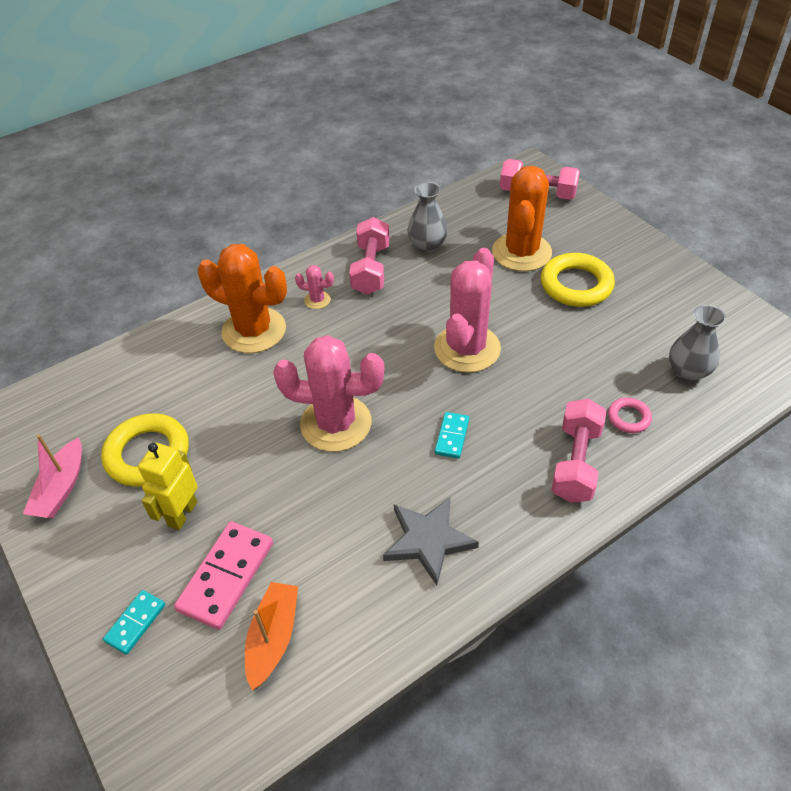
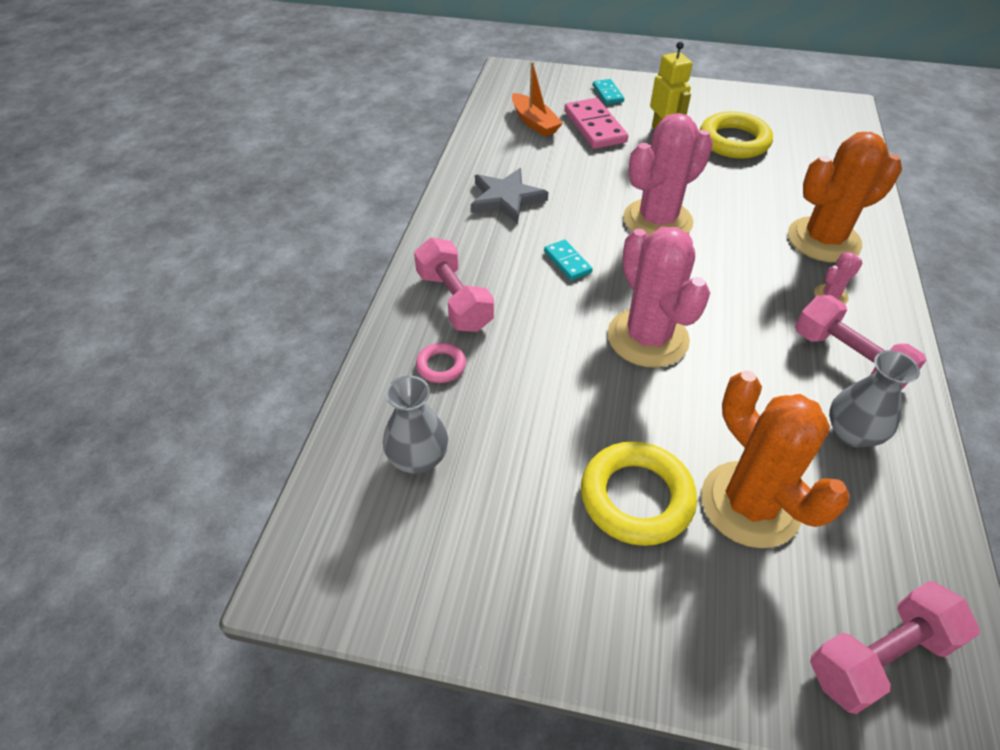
camera: 135 degrees right, 0 degrees up
(61, 488) = (743, 106): pink boat -> none

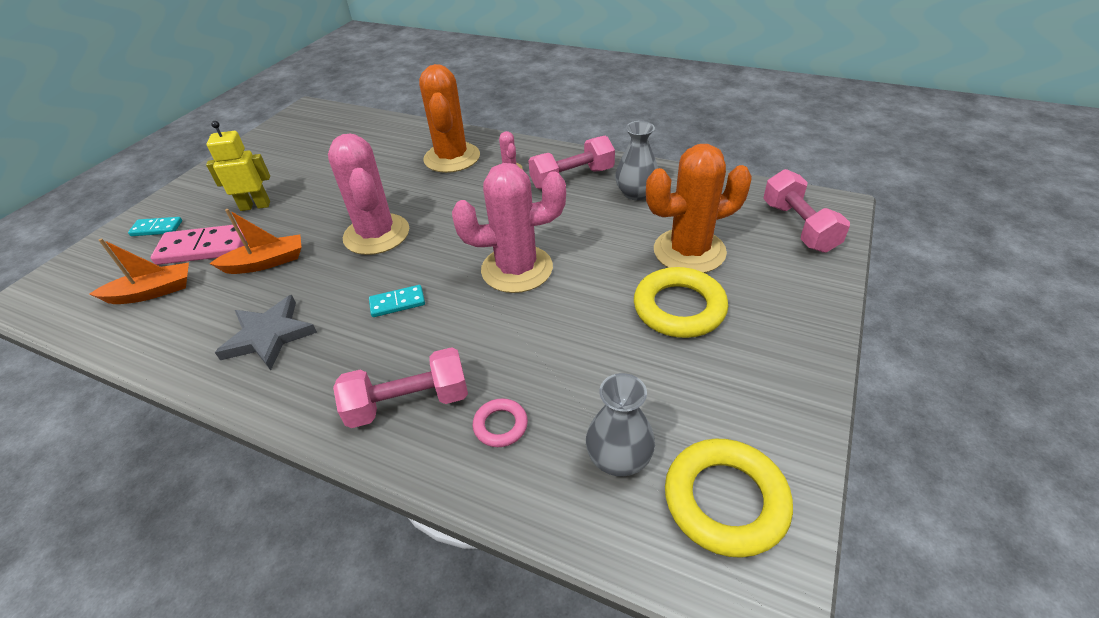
camera: 75 degrees left, 5 degrees down
(590, 166) = (266, 262): none -> orange boat
(734, 141) = (303, 170): yellow ring -> yellow ring (725, 500)

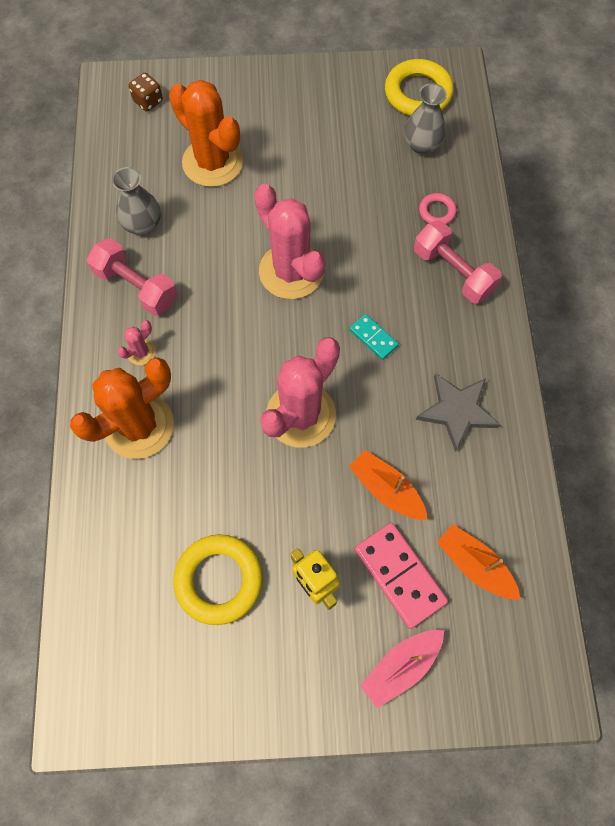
camera: 120 degrees left, 25 degrees up
(157, 228) = (401, 666): turquoise domino -> pink boat
(679, 308) = (281, 151): yellow ring -> yellow ring (219, 580)
(798, 226) = (148, 101): pink dumbbell -> brown dice

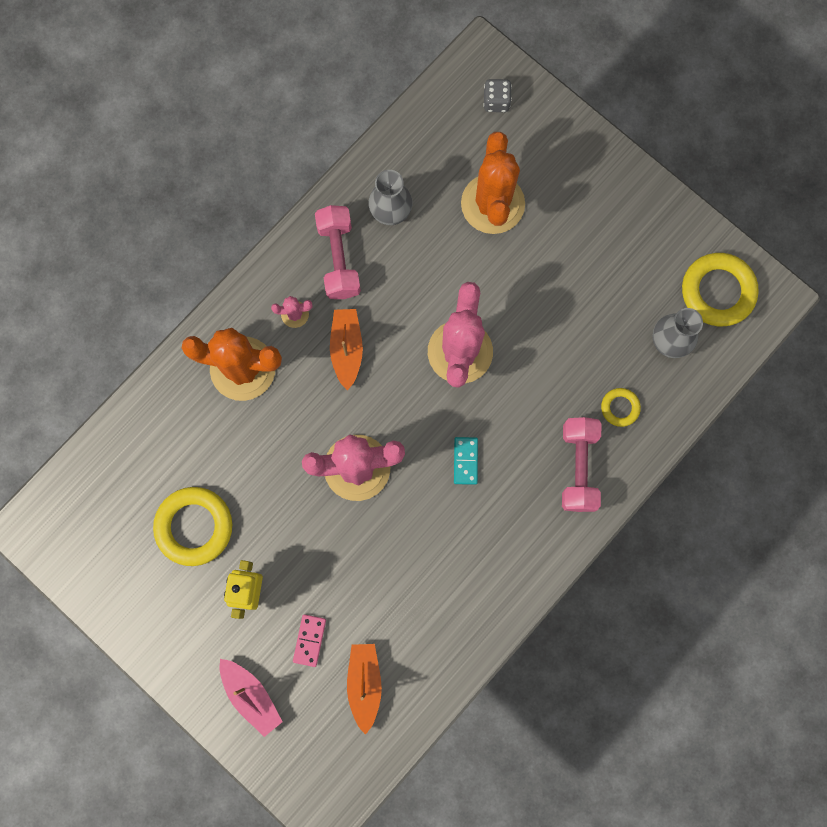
camera: 45 degrees right, 10 degrees up
(148, 101) = (496, 101): brown dice -> grey dice
(386, 489) = (360, 576): orange boat -> orange boat (347, 349)
(399, 575) = (309, 640): pink domino -> pink domino, size x0.56
(401, 666) = (251, 695): pink boat -> pink boat turned 135 degrees counterclockwise
(437, 211) = (620, 408): pink ring -> yellow ring
(457, 411) = (466, 572): grey star -> none

